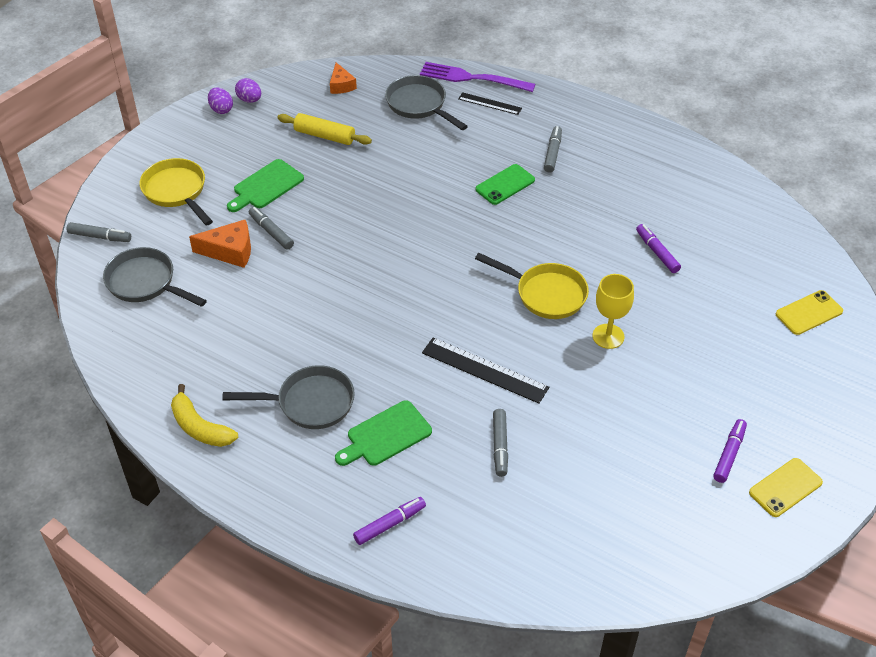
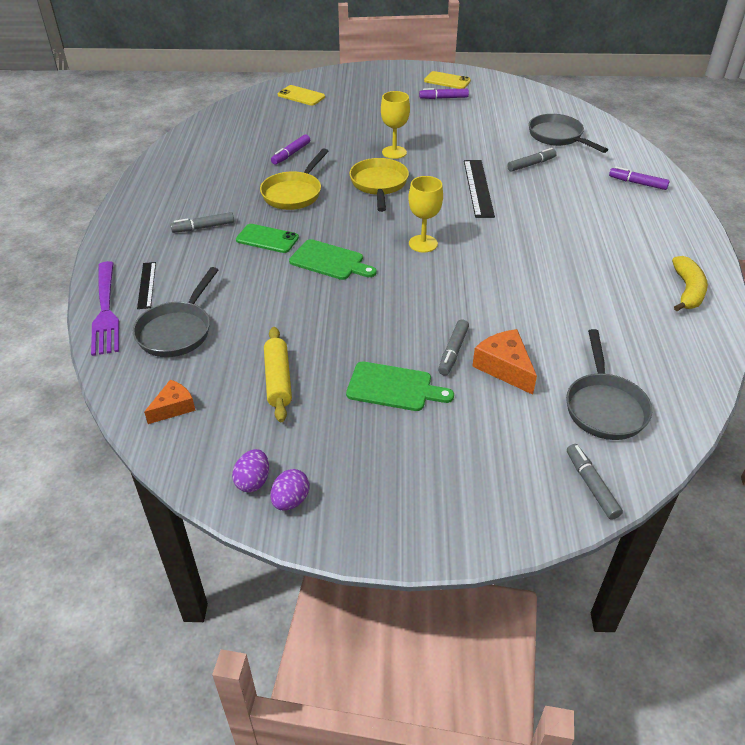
camera: 120 degrees left, 5 degrees down
(176, 191) = (465, 458): yellow pan -> yellow pan (294, 193)
(310, 403) = (598, 249): grey pan -> grey pan (558, 137)
(385, 435) = (580, 207): green cutting board -> green cutting board (329, 261)
(420, 279) = (423, 244): none -> yellow goblet

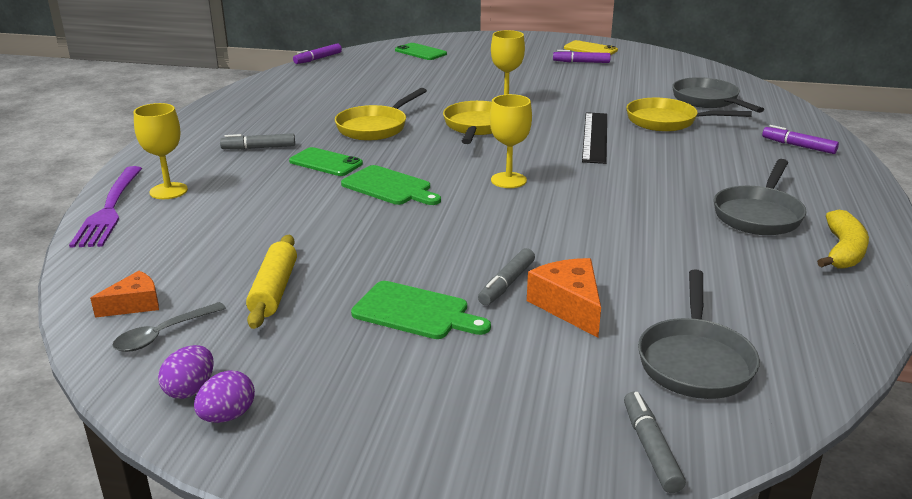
camera: 10 degrees right, 15 degrees down
(147, 285) = (168, 191): black ruler -> yellow goblet
(177, 331) = (179, 234): grey pan -> grey pan (758, 215)
(210, 433) = (163, 334): none -> grey spoon
(291, 154) = (387, 96): purple marker -> purple marker (318, 59)
(301, 96) = (420, 52): yellow phone -> green phone
(531, 164) = (667, 121): grey marker -> yellow pan

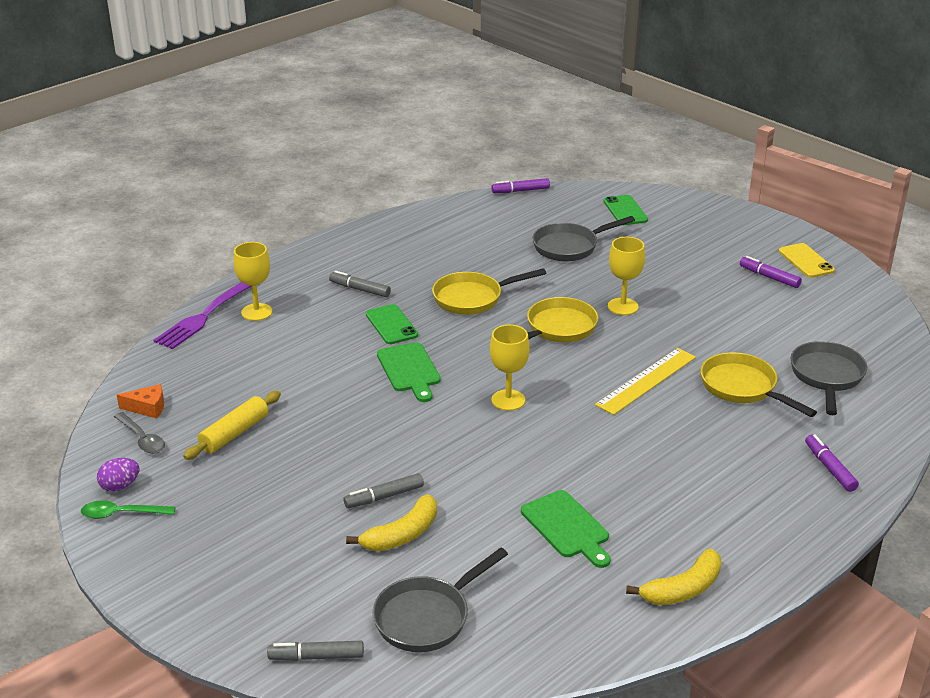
camera: 35 degrees right, 5 degrees up
(163, 334) = (142, 439): grey spoon -> grey spoon turned 120 degrees counterclockwise
(227, 416) = (121, 514): purple egg -> green spoon
(415, 312) = (299, 491): green cutting board -> green cutting board (567, 527)
(569, 306) = (402, 535): orange cheese -> yellow banana
(595, 137) = (646, 380): black ruler -> yellow ruler
(650, 449) = (316, 657): grey marker -> grey marker turned 120 degrees counterclockwise
(758, 215) = (667, 523): grey pan -> grey pan (569, 246)

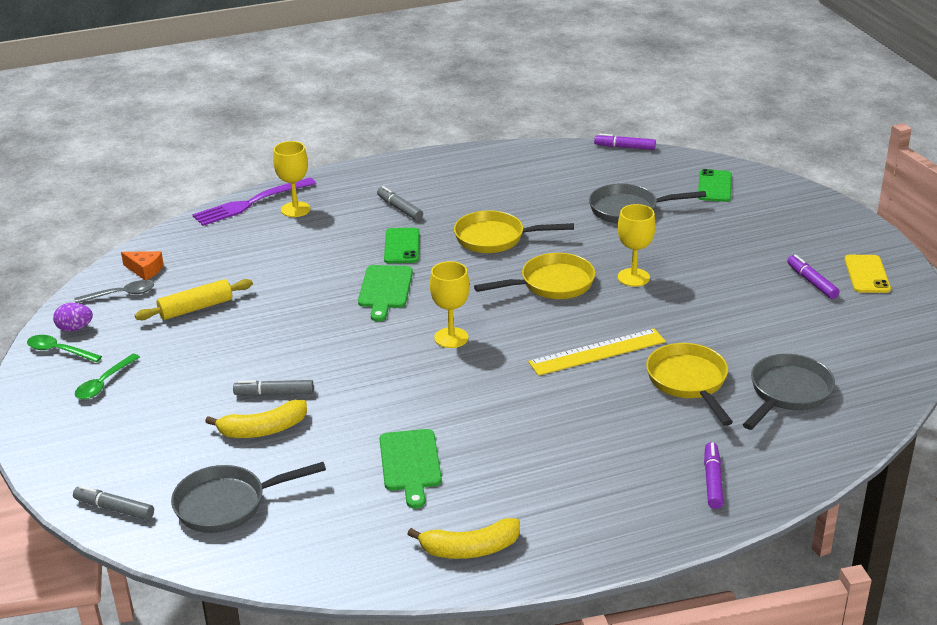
camera: 25 degrees right, 0 degrees up
(142, 439) = (121, 294): grey spoon -> grey spoon turned 90 degrees counterclockwise
(199, 534) = (104, 383): none -> green spoon

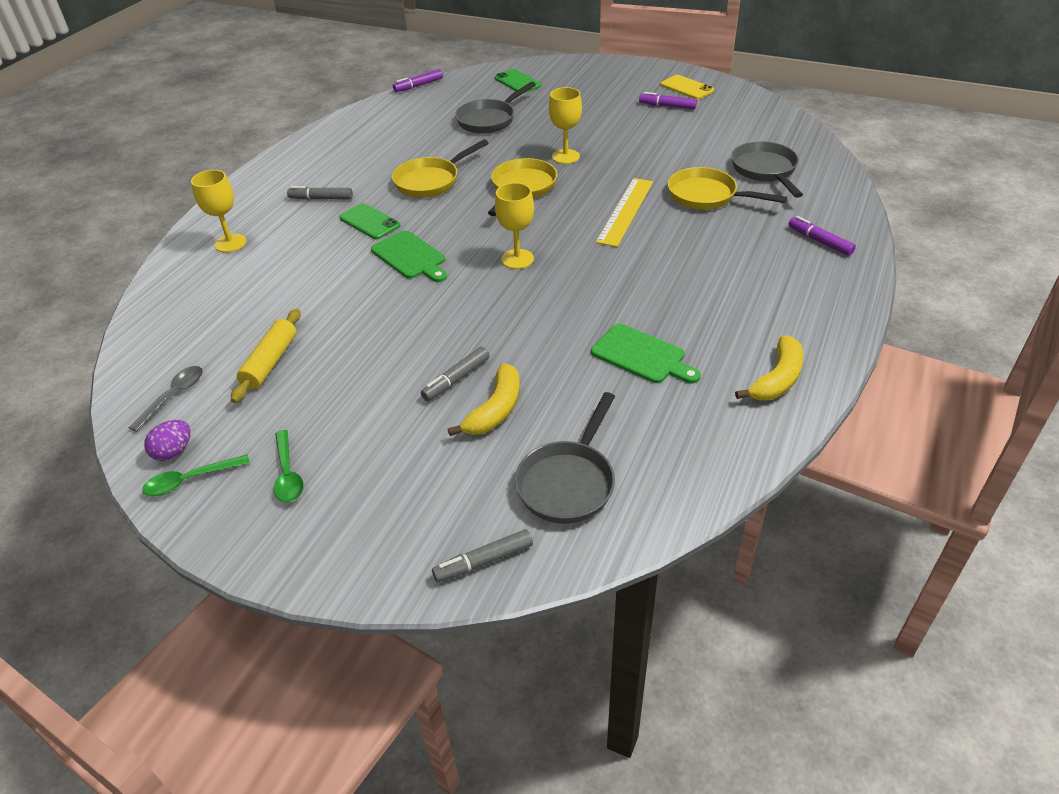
camera: 45 degrees left, 10 degrees up
(145, 270) = (163, 363): orange cheese -> none
(251, 203) = (179, 259): purple fork -> none

